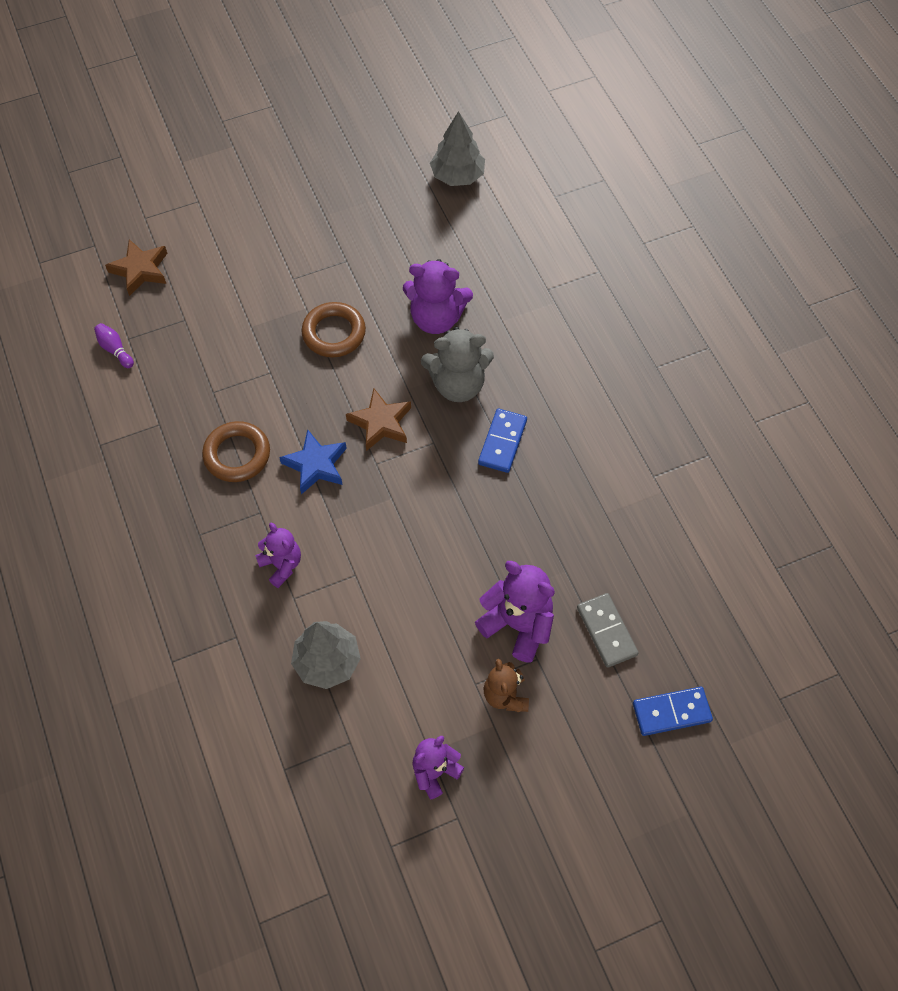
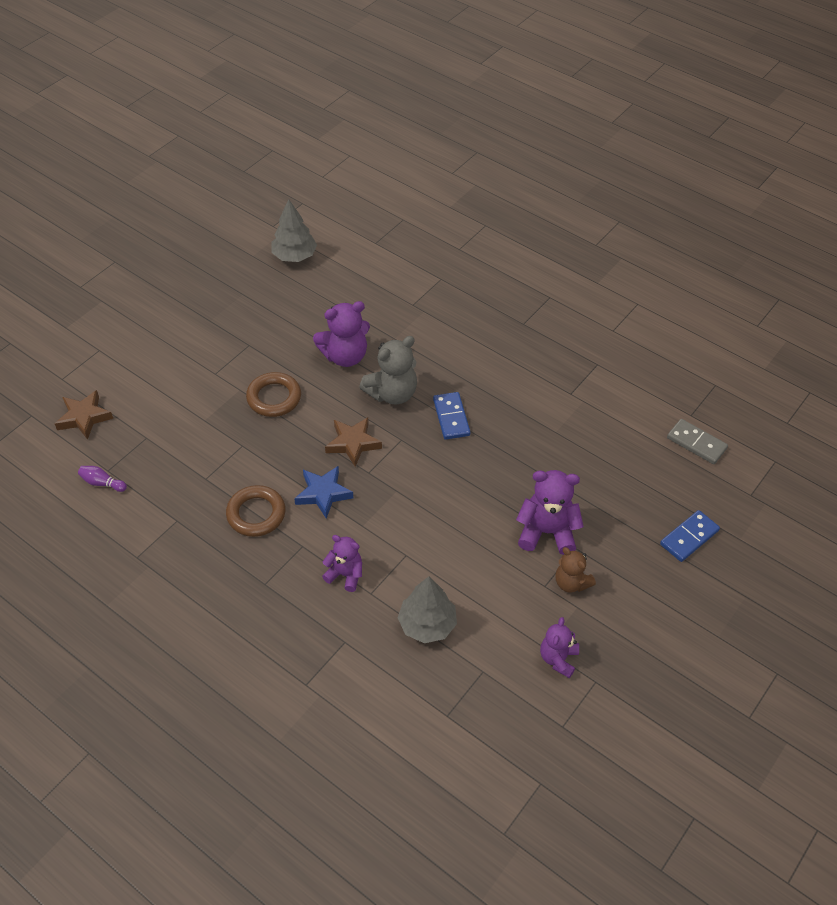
camera: 30 degrees left, 10 degrees down
(607, 631) = (610, 507): grey domino -> grey domino (696, 443)

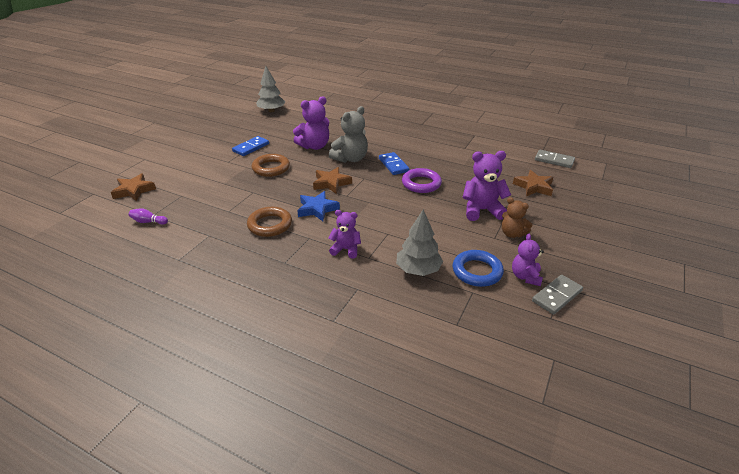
camera: 10 degrees left, 15 degrees down
(479, 464) = (421, 184): none -> purple ring
(500, 640) = (477, 271): none -> blue ring
(584, 695) = (556, 296): none -> grey domino
(640, 496) = (533, 187): none -> brown star
(689, 537) = (577, 202): blue domino -> blue domino (251, 147)

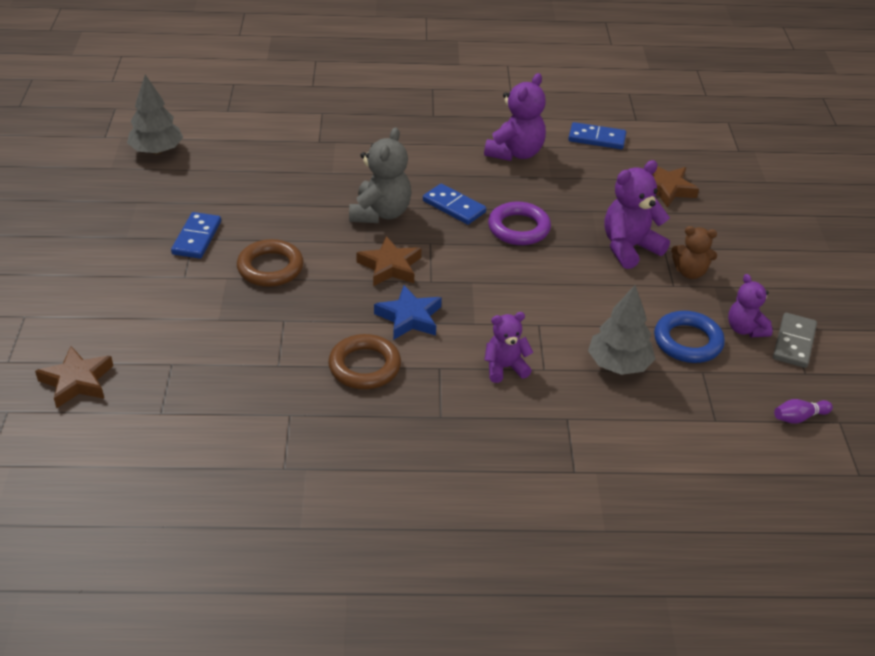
camera: 30 degrees left, 5 degrees up
(148, 222) = (168, 426): purple bowling pin -> purple bowling pin (799, 417)
(314, 146) = (302, 205): purple teddy bear -> purple teddy bear (515, 153)
(509, 153) = (597, 138): none -> blue domino
(554, 160) = (662, 136): grey domino -> none

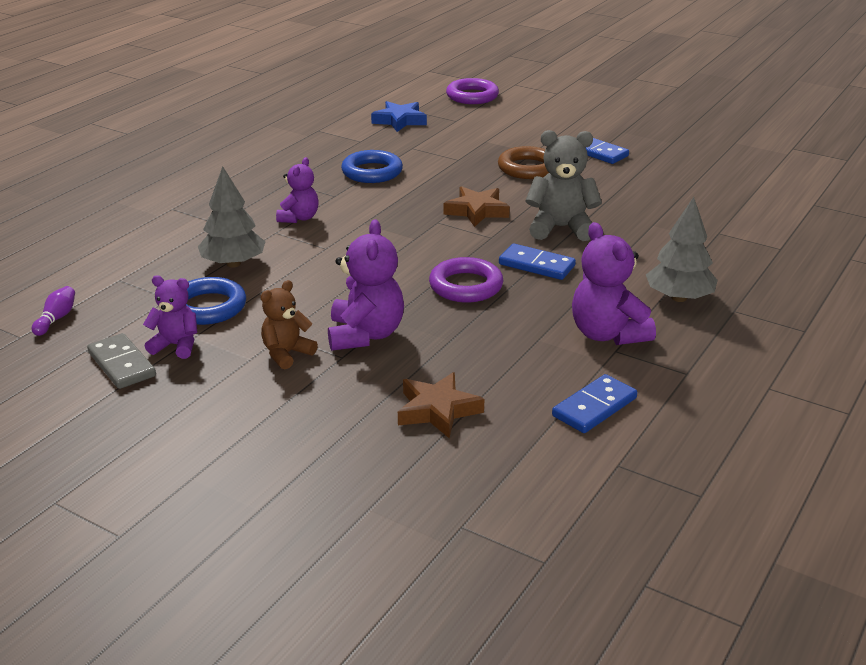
camera: 125 degrees right, 10 degrees down
(77, 381) = (472, 96): brown star -> purple ring
(157, 151) = (752, 162): grey tree -> grey tree (679, 298)
(364, 366) = (372, 172): brown ring -> blue ring
(380, 213) = (561, 228): grey teddy bear -> grey teddy bear turned 135 degrees clockwise
(409, 318) = (403, 200): blue star -> blue star (400, 121)
(454, 206) = (536, 265): blue domino -> blue domino turned 45 degrees clockwise

